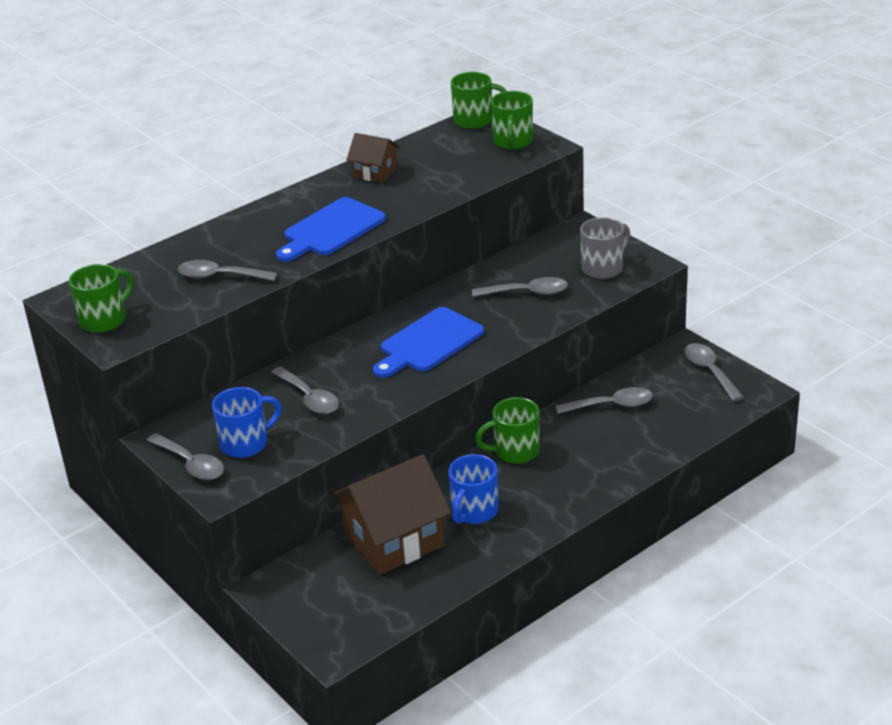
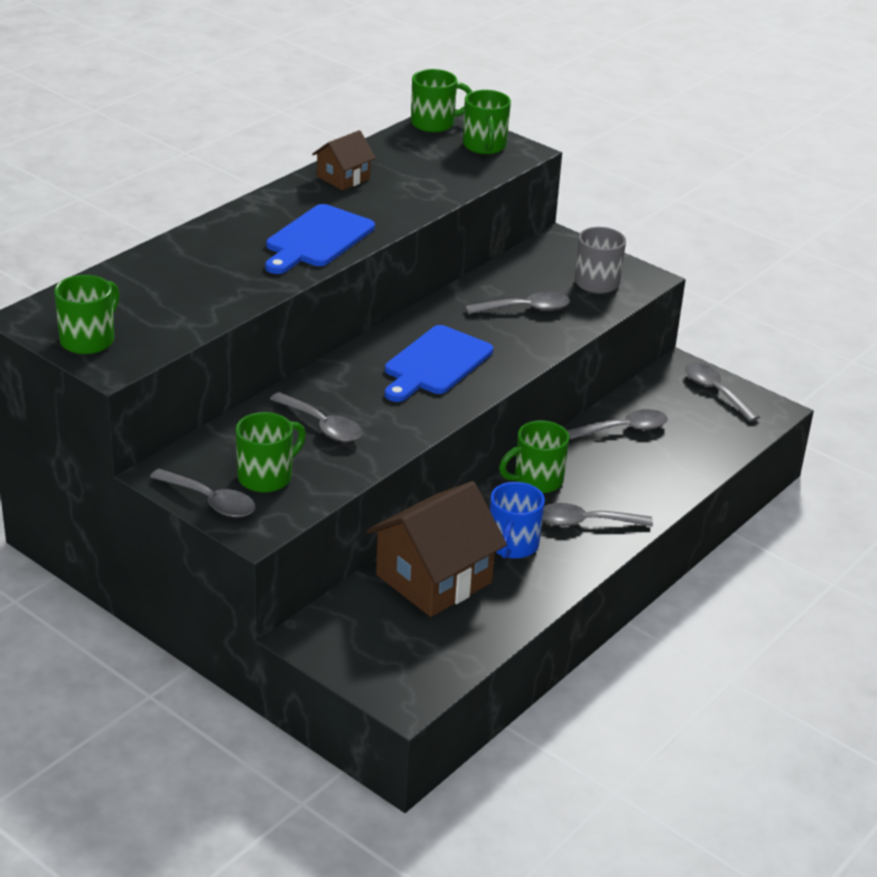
camera: 15 degrees left, 0 degrees up
(220, 276) = (208, 291): grey spoon -> grey spoon (586, 522)
(246, 443) = (267, 477): blue mug -> green mug
(375, 172) = (343, 178): brown house -> brown house turned 60 degrees counterclockwise

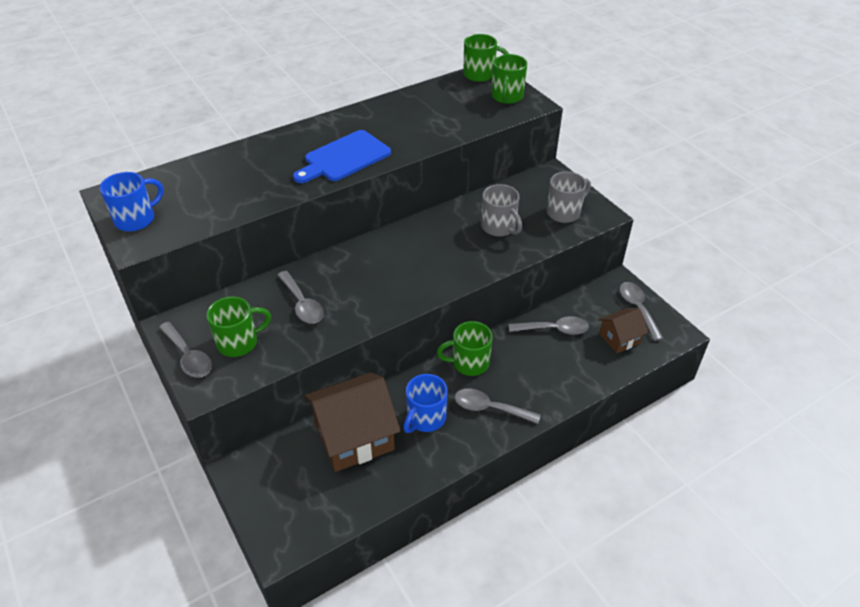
camera: 20 degrees right, 10 degrees up
(89, 340) = (136, 219): green mug -> blue mug
(343, 178) = (392, 110): brown house -> brown house (619, 338)
(435, 363) = (411, 264): blue cutting board -> none
(525, 309) = (499, 227): grey spoon -> grey mug

